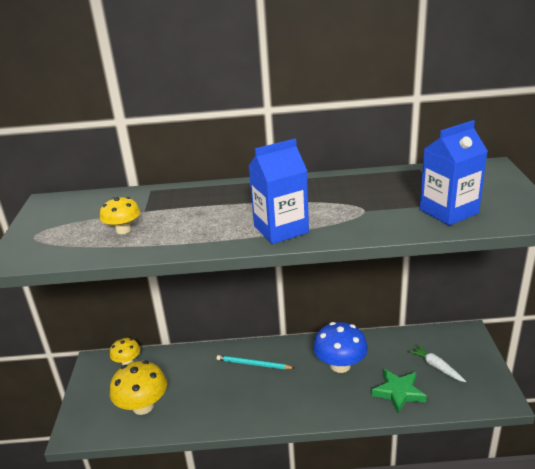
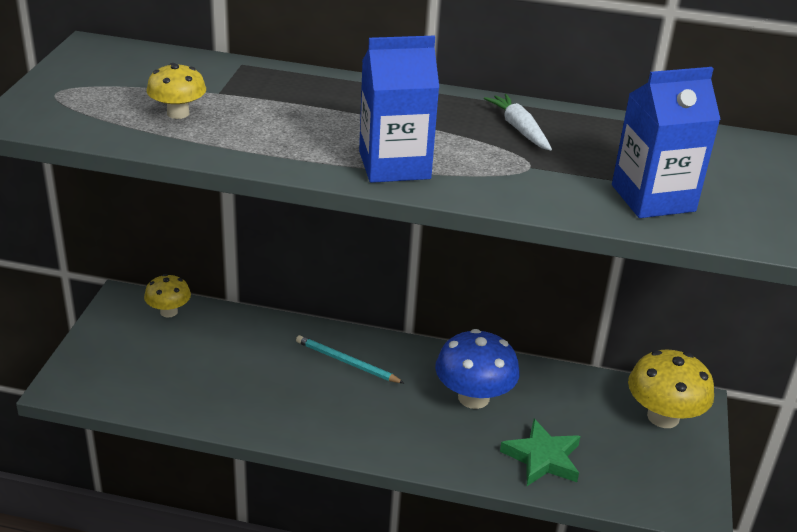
camera: 10 degrees right, 5 degrees up
(143, 406) = (168, 377): yellow mushroom -> yellow mushroom (663, 417)
(436, 367) = (618, 438): white carrot -> white carrot (519, 129)

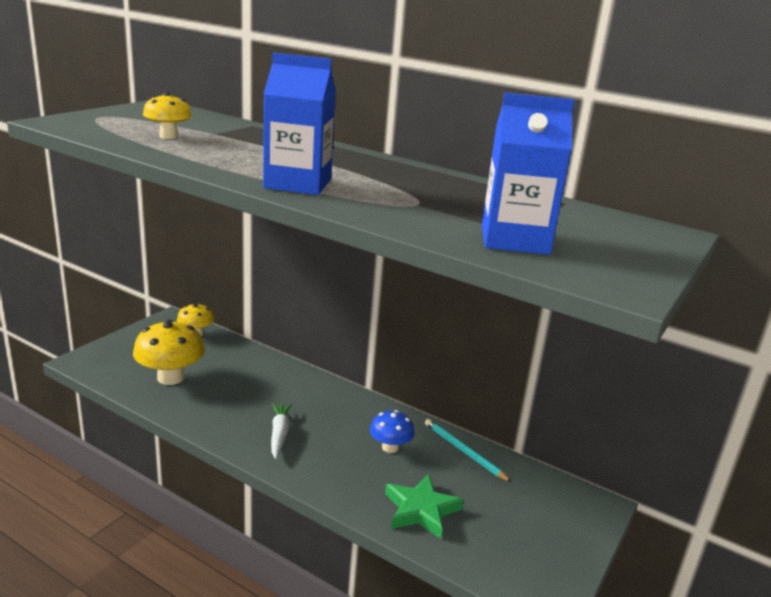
camera: 20 degrees right, 10 degrees down
(346, 362) = (302, 396): turquoise pencil -> turquoise pencil (464, 451)
(473, 397) = (390, 447): blue mushroom -> blue mushroom, size x0.59
(519, 129) = (434, 185): white carrot -> white carrot (279, 434)
(663, 417) = (559, 508): yellow mushroom -> yellow mushroom (170, 377)

